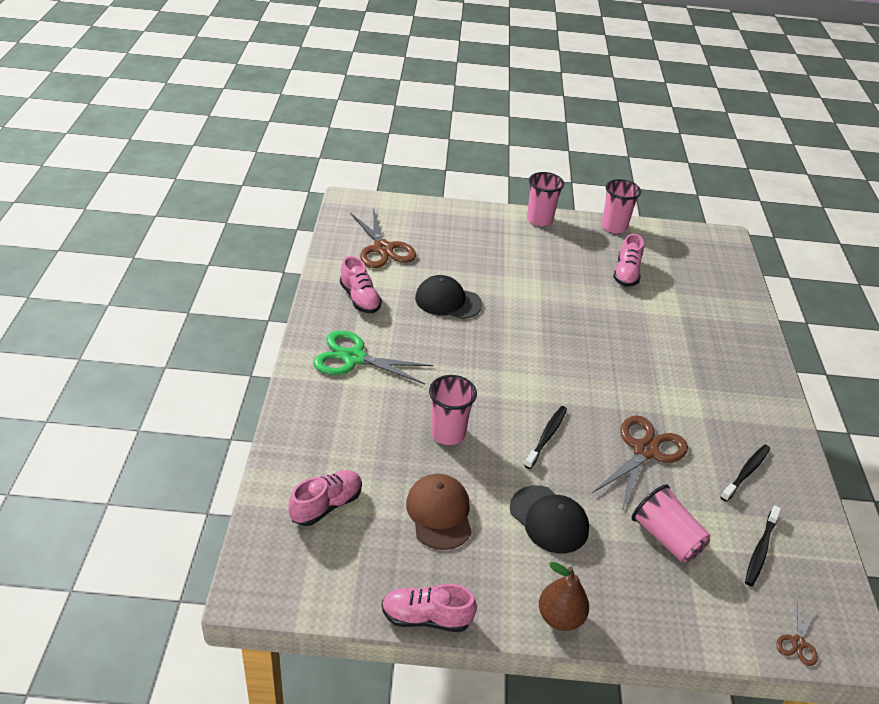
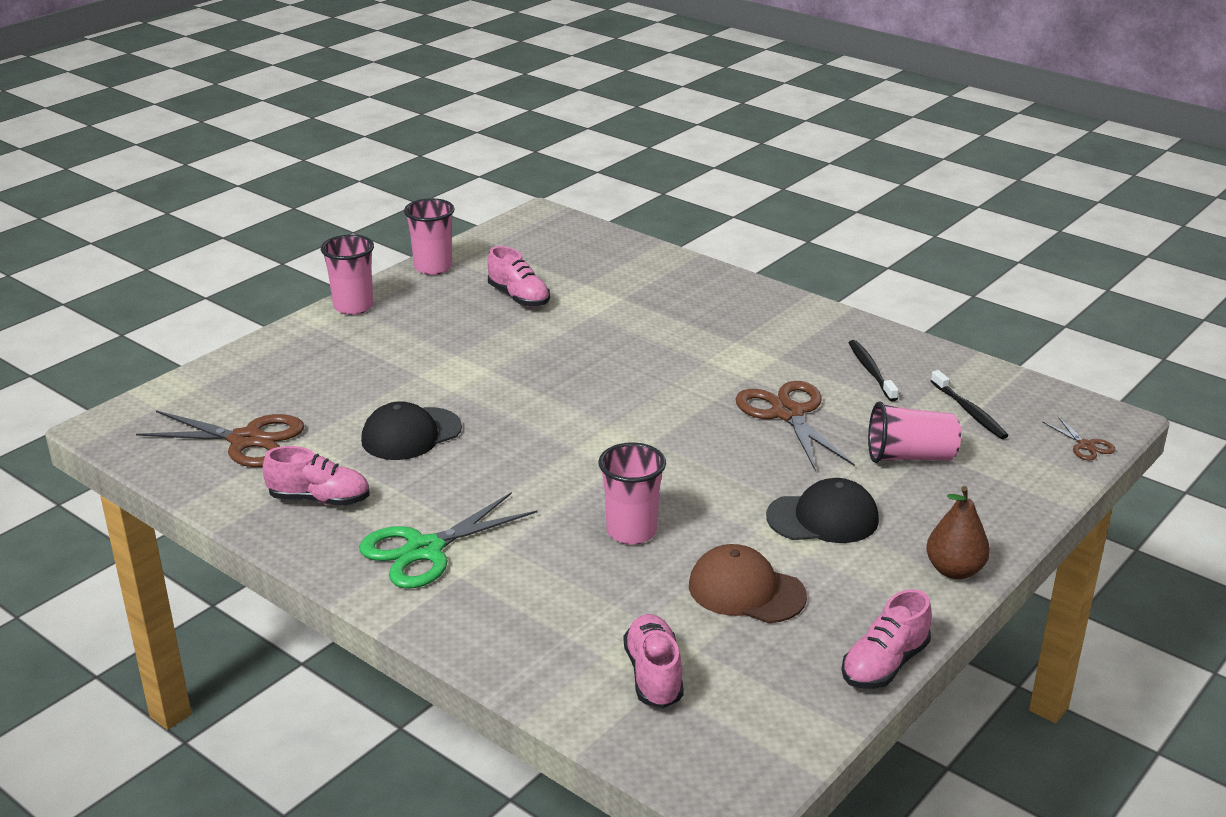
camera: 50 degrees left, 10 degrees down
(546, 436) = (706, 465): black toothbrush -> none

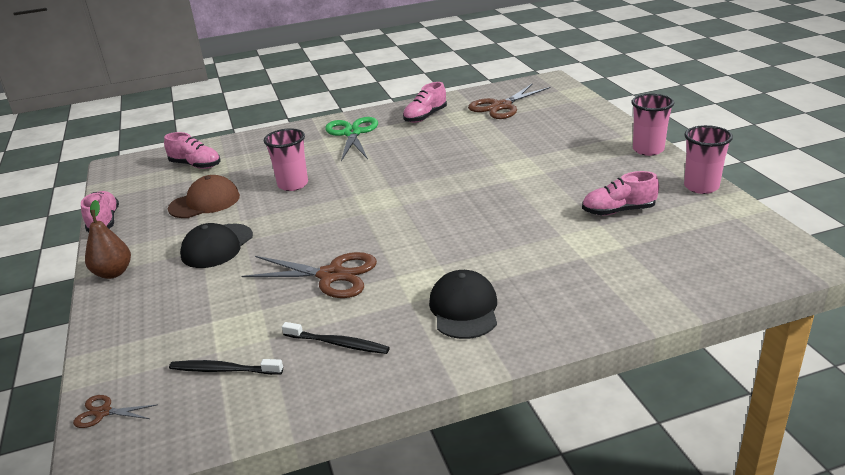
camera: 125 degrees right, 0 degrees up
(411, 434) = (460, 145): black cap -> black cap (464, 309)
(910, 457) = (218, 308): pink cup -> none

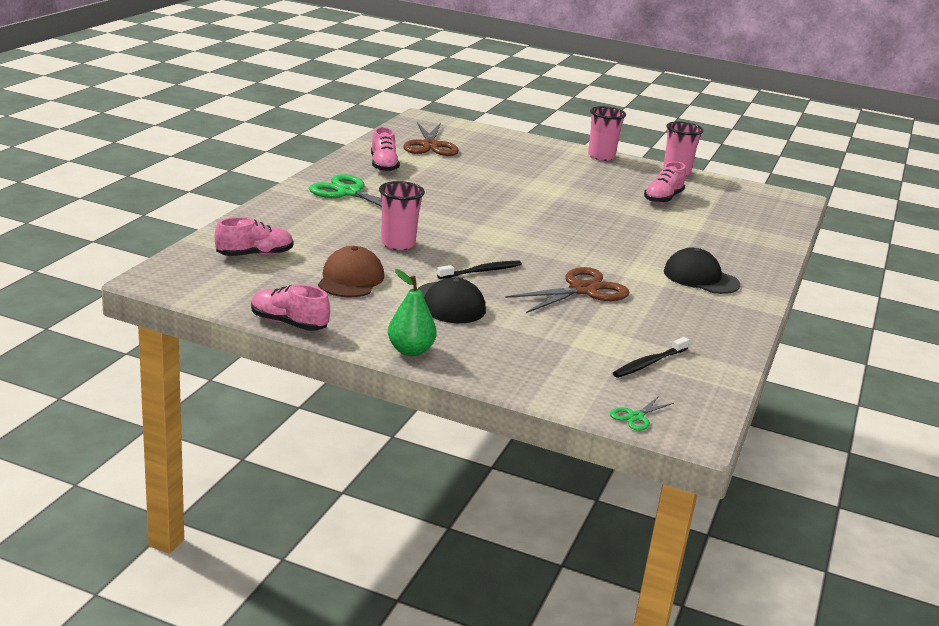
camera: 55 degrees left, 5 degrees down
(103, 412) = (636, 417): brown scissors -> green scissors
(113, 273) = (410, 350): brown pear -> green pear
(338, 344) = (678, 322): black toothbrush -> black toothbrush (481, 271)

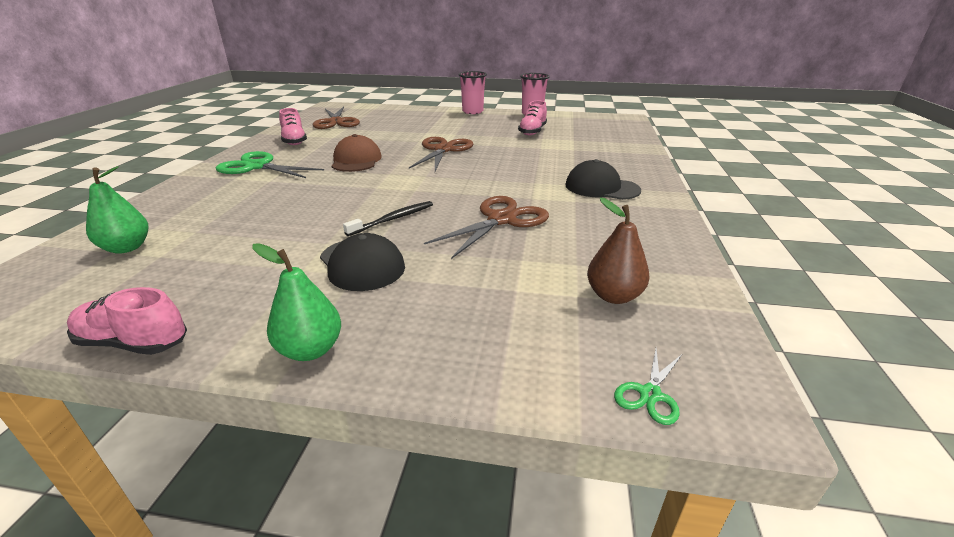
camera: 10 degrees left, 5 degrees up
(255, 255) = (127, 248): pink shoe -> green pear
(350, 279) = (241, 256): brown cap -> brown cap (356, 160)
(398, 244) = (302, 206): pink cup -> none
(548, 205) = (443, 150): none -> brown scissors
(649, 363) = (613, 296): black toothbrush -> brown pear

